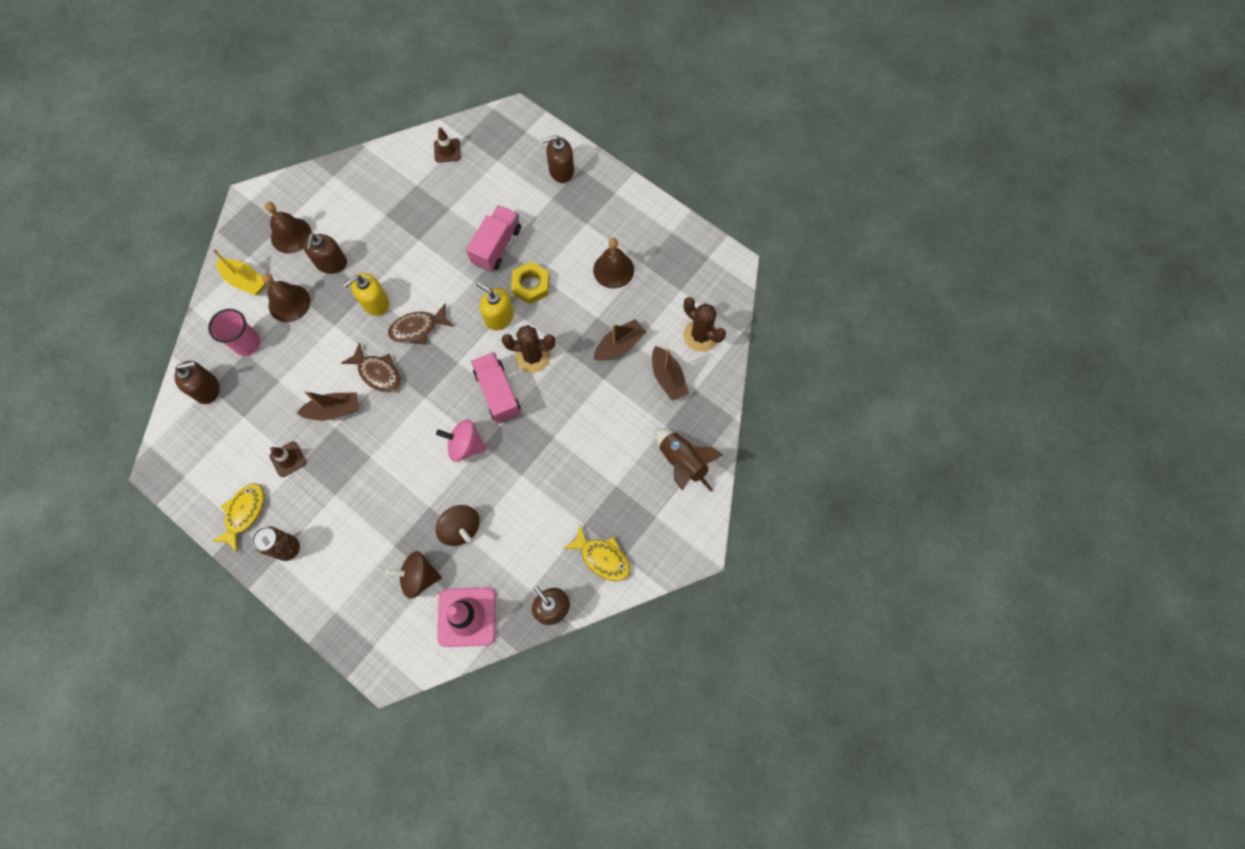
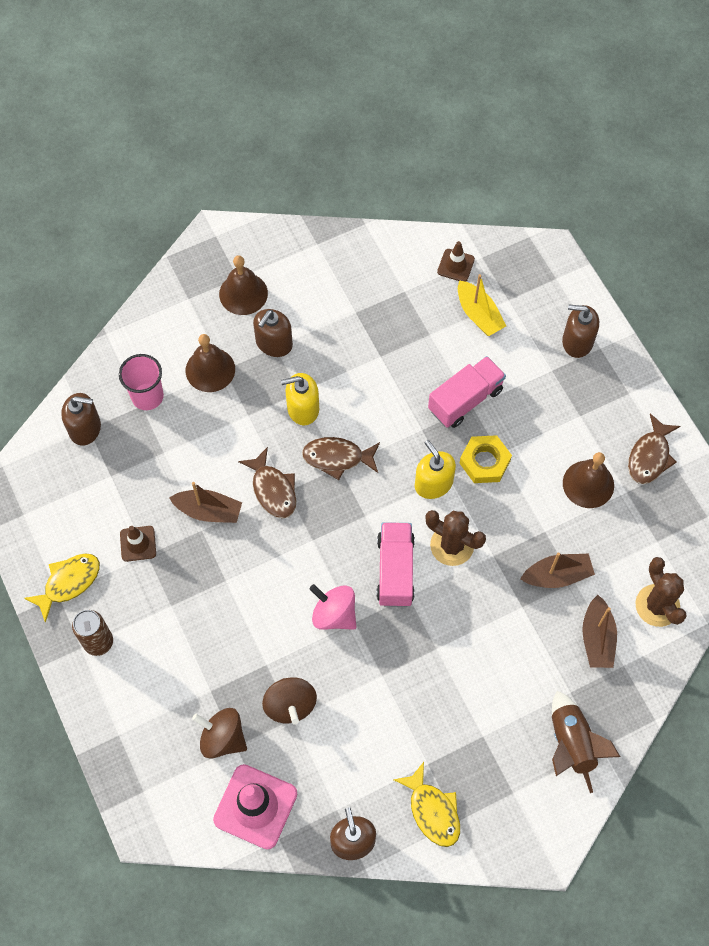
camera: 25 degrees right, 5 degrees down
(245, 281) = (173, 325): yellow boat -> yellow boat (478, 315)
(649, 231) = (649, 456): none -> brown fish

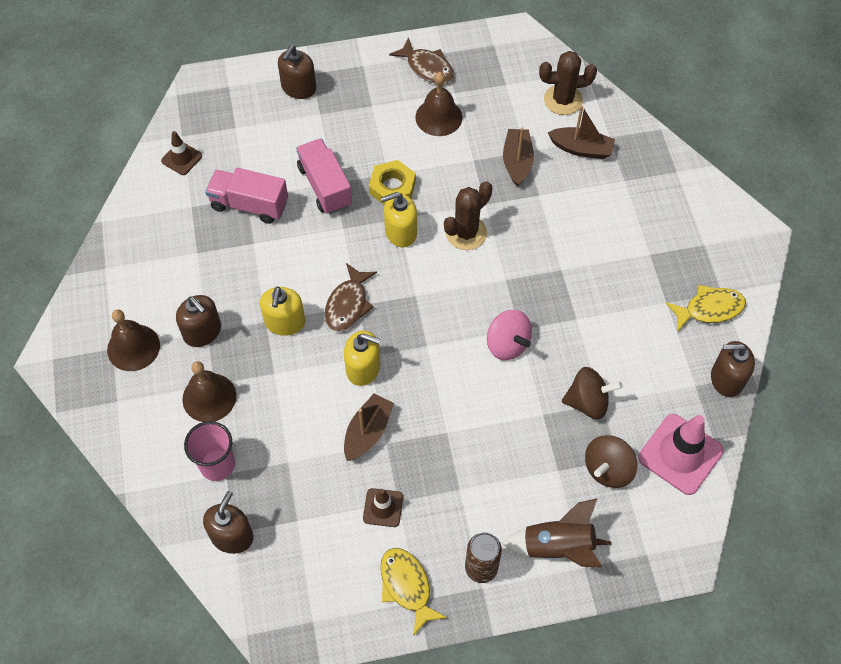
camera: 75 degrees left, 5 degrees down
(273, 489) = (363, 368): brown fish -> yellow soap dispenser
(334, 614) = (507, 344): pink spinning top -> pink spinning top turned 90 degrees counterclockwise
(395, 570) = (478, 284): pink truck -> pink truck (249, 205)
(478, 315) = (241, 154): yellow boat -> none
(571, 744) = (670, 192): brown rocket -> brown rocket (558, 547)

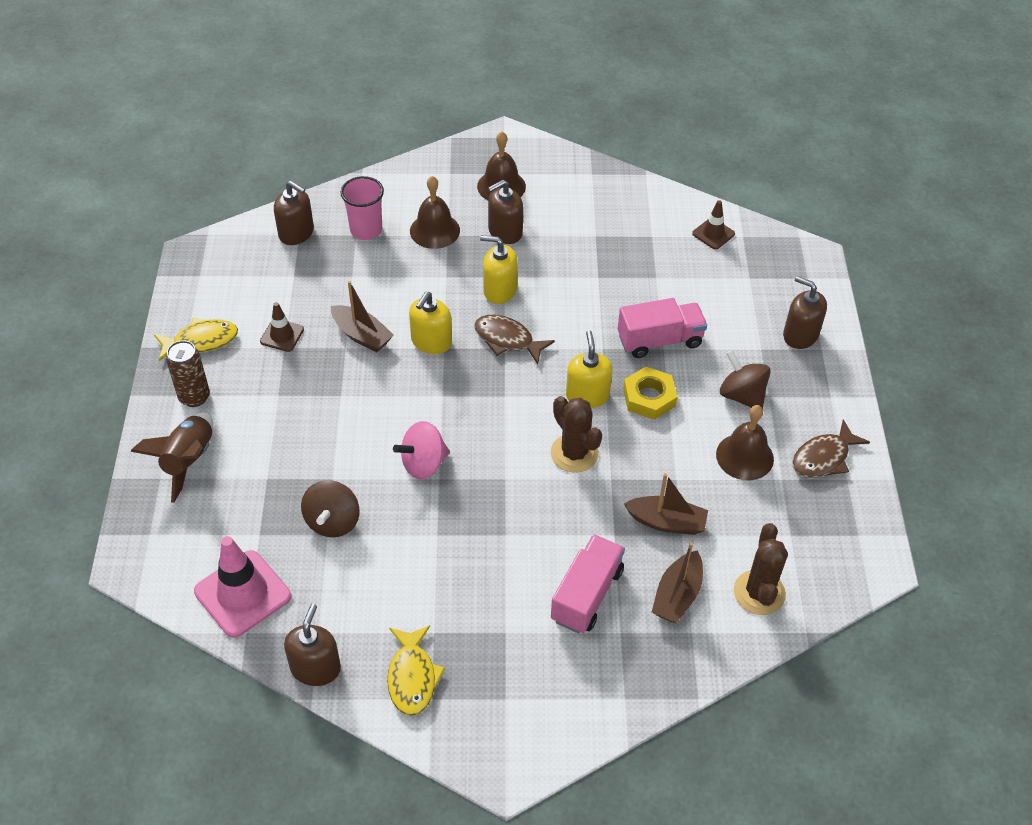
camera: 100 degrees right, 10 degrees down
(249, 205) = (646, 278): pink truck -> pink truck (586, 595)
(608, 469) = (251, 522): brown spinning top -> brown spinning top (741, 395)

